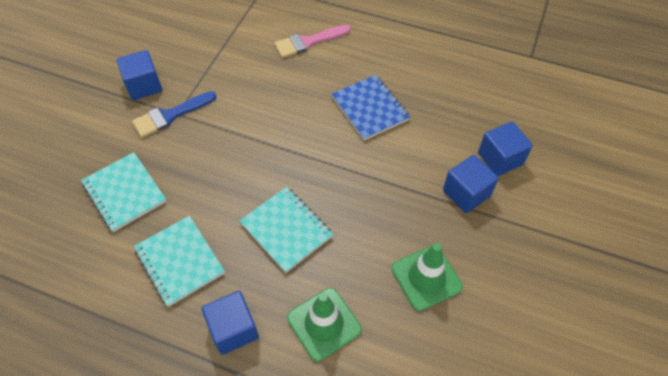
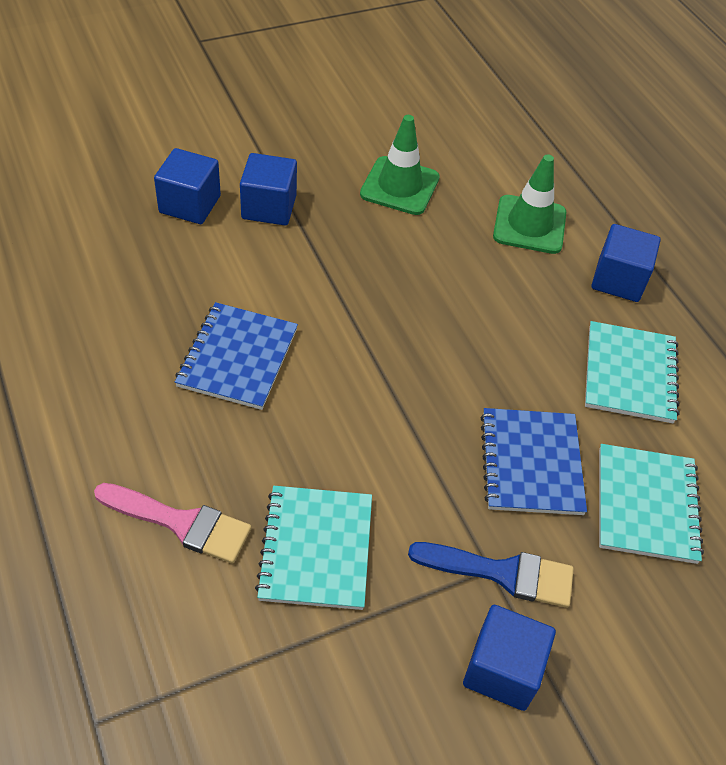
camera: 140 degrees left, 5 degrees down
(195, 168) = (530, 463): none -> blue notebook
(286, 230) = (486, 315): turquoise notebook -> turquoise notebook (316, 549)

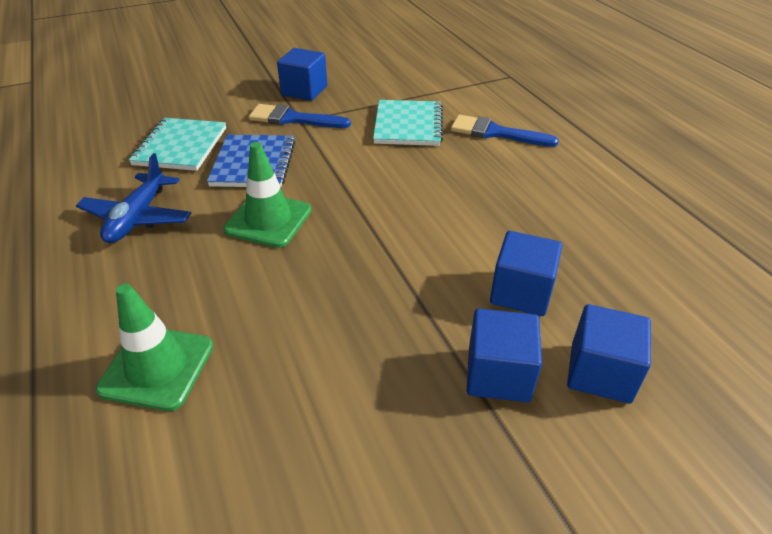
camera: 175 degrees left, 10 degrees down
(181, 523) = (496, 133): pink brush -> blue brush
(237, 358) = (487, 218): blue notebook -> none
(399, 186) = (321, 421): green traffic cone -> green traffic cone (268, 220)
(618, 280) = (87, 301): blue cube -> blue cube (521, 292)
(630, 374) = (137, 218): turquoise notebook -> blue plane

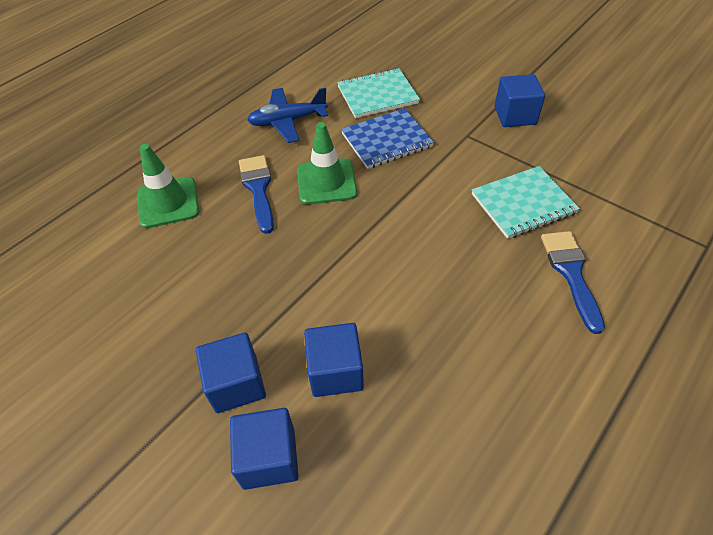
camera: 65 degrees right, 10 degrees up
(293, 119) = (465, 130): blue brush -> blue brush (258, 189)

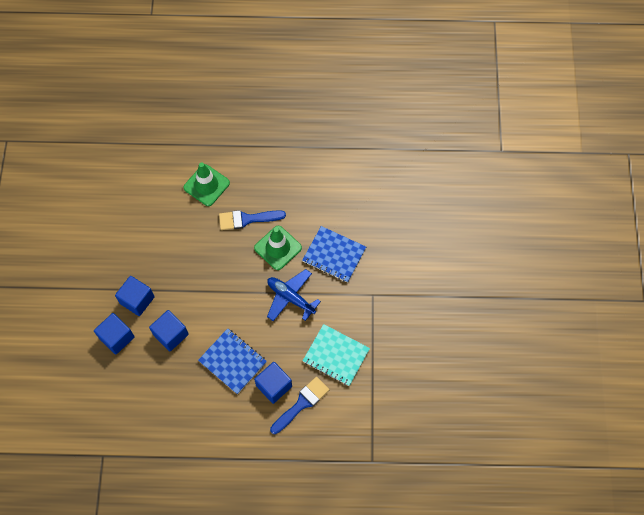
camera: 50 degrees right, 15 degrees up
(258, 189) = (247, 219): blue brush -> blue brush turned 135 degrees counterclockwise
(287, 121) = (309, 191): blue plane -> blue plane (290, 297)
(377, 95) = (371, 222): turquoise notebook -> none
(446, 316) = (232, 361): none -> blue notebook
(515, 115) = (412, 310): blue cube -> blue cube (274, 386)

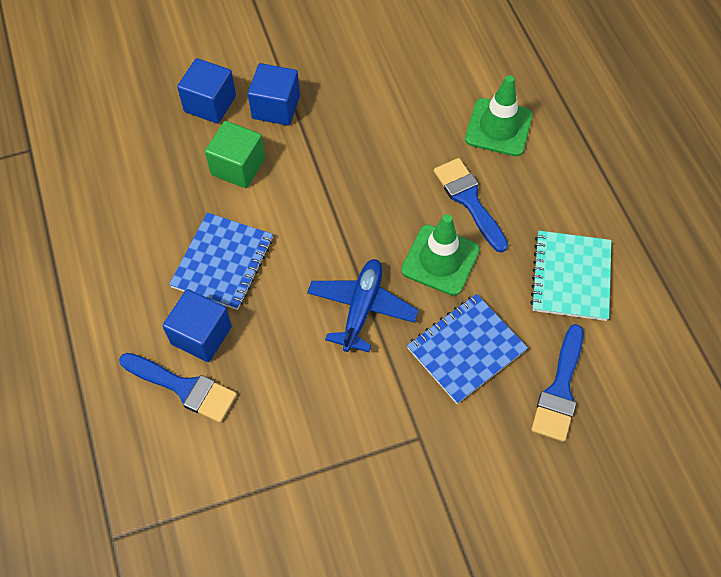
camera: 70 degrees right, 5 degrees down
(171, 334) = (238, 167): blue cube -> green cube
(334, 255) = (466, 349): blue notebook -> blue notebook turned 45 degrees clockwise
(336, 356) = (285, 413): turquoise notebook -> turquoise notebook (570, 277)
(372, 220) = (560, 389): none -> blue brush

